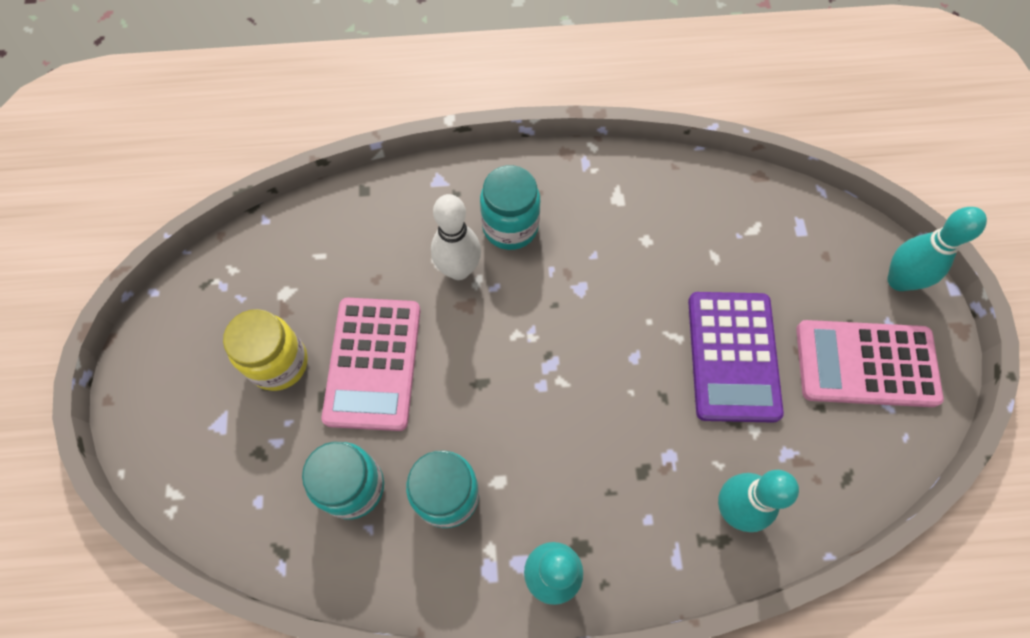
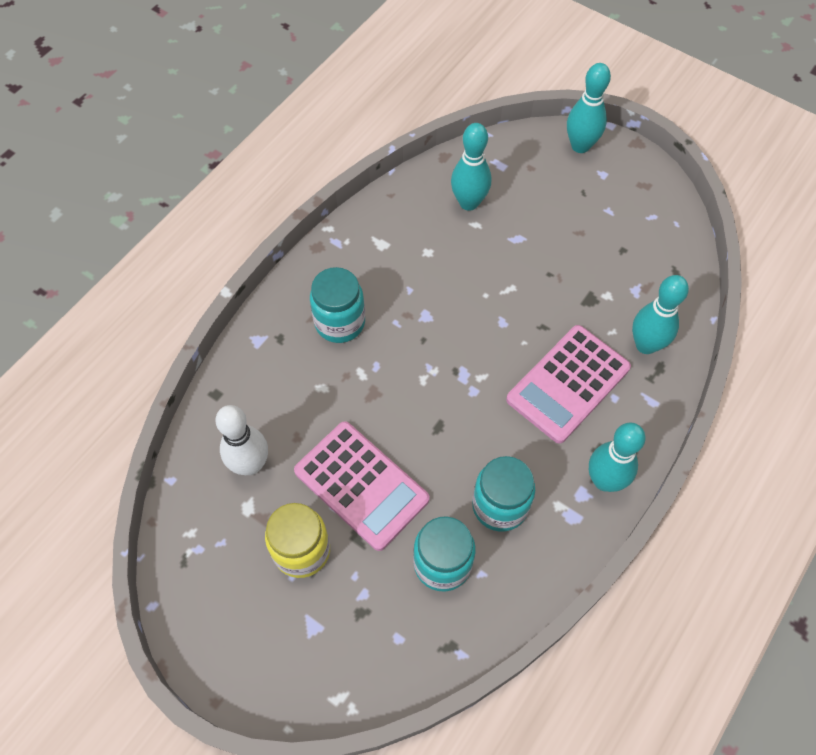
camera: 50 degrees left, 5 degrees down
(459, 269) = (341, 378): white bowling pin -> white bowling pin (250, 464)
(731, 233) = (469, 202): none -> turquoise bowling pin
(732, 356) = (550, 268): purple calculator -> none
(866, 364) = (616, 205): pink calculator -> pink calculator (568, 384)

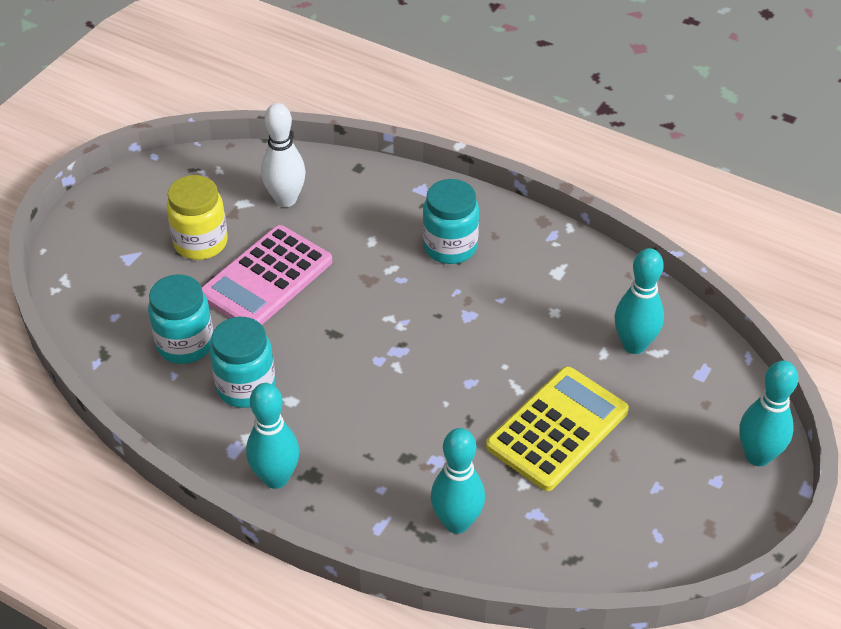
camera: 85 degrees right, 15 degrees down
(553, 265) = (557, 429): none -> yellow calculator
(568, 384) = (395, 444): pink calculator -> none

